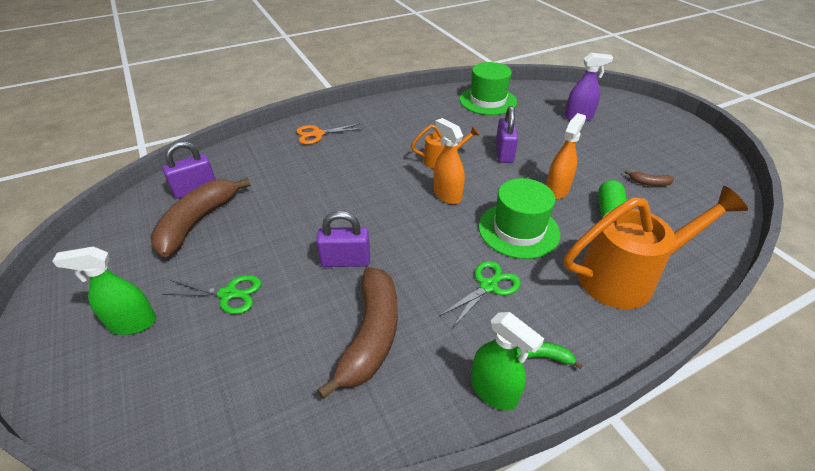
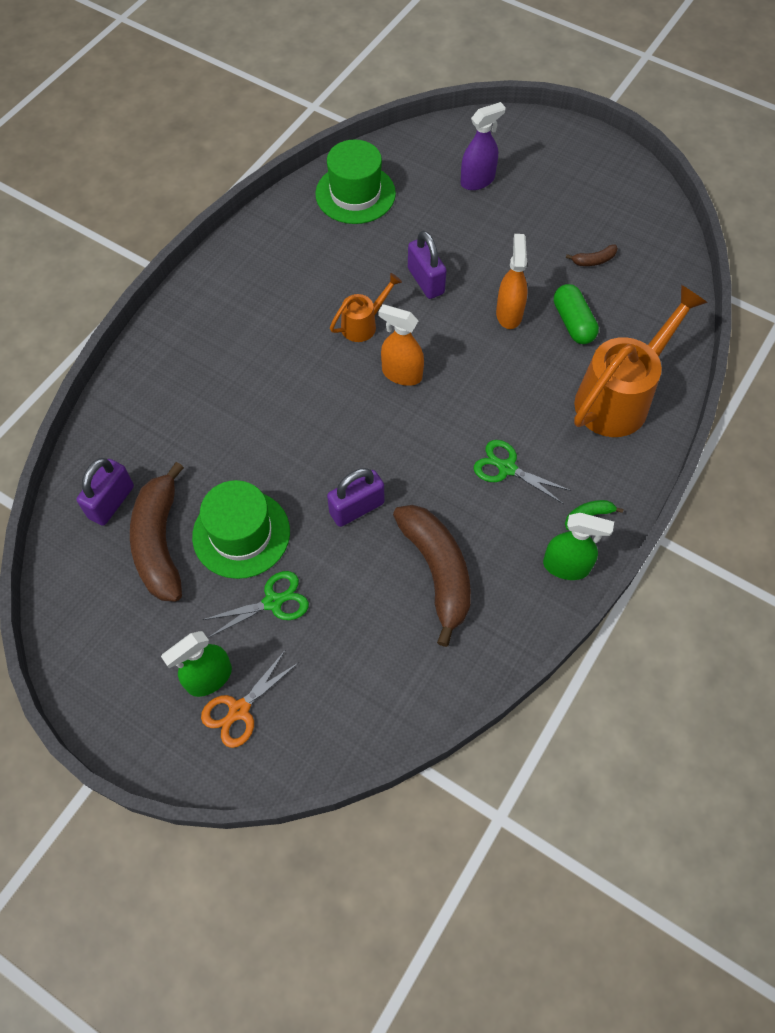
camera: 30 degrees left, 20 degrees up
(318, 134) = (185, 349): orange scissors -> orange scissors (239, 710)
(488, 286) = (507, 468): green scissors -> green scissors turned 75 degrees counterclockwise
(518, 230) = (499, 387): green hat -> green hat (241, 534)

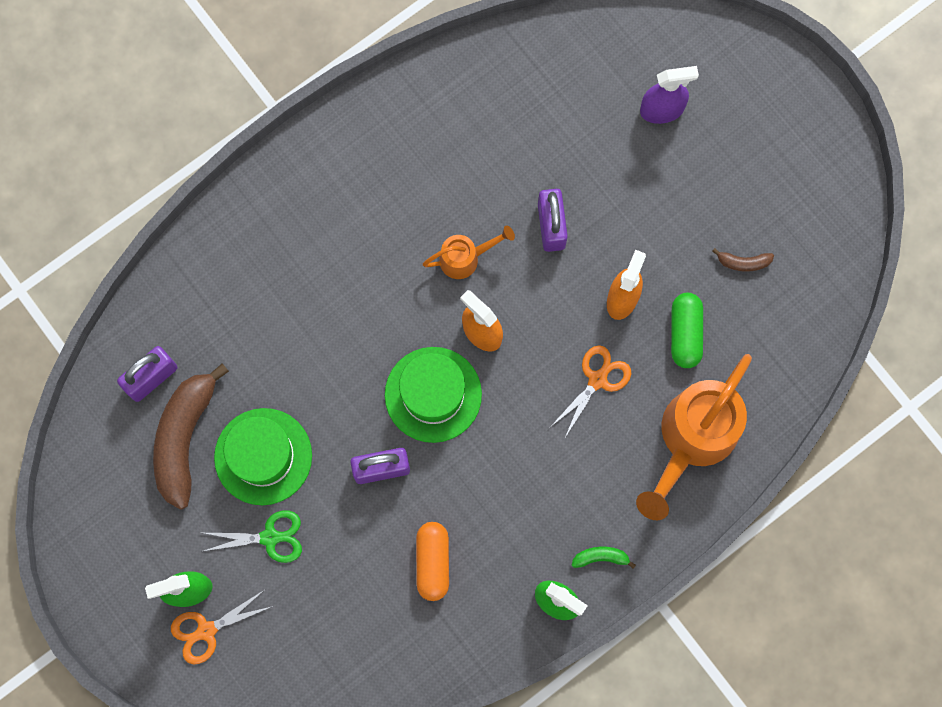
camera: 20 degrees right, 15 degrees up
(355, 194) = (519, 82): green hat -> green hat (433, 394)
(437, 571) = (433, 562): brown banana -> orange capsule
(507, 468) = (544, 478): green scissors -> none
(517, 378) = (597, 380): none -> orange scissors
(619, 397) = (692, 439): orange watering can -> orange watering can turned 150 degrees clockwise

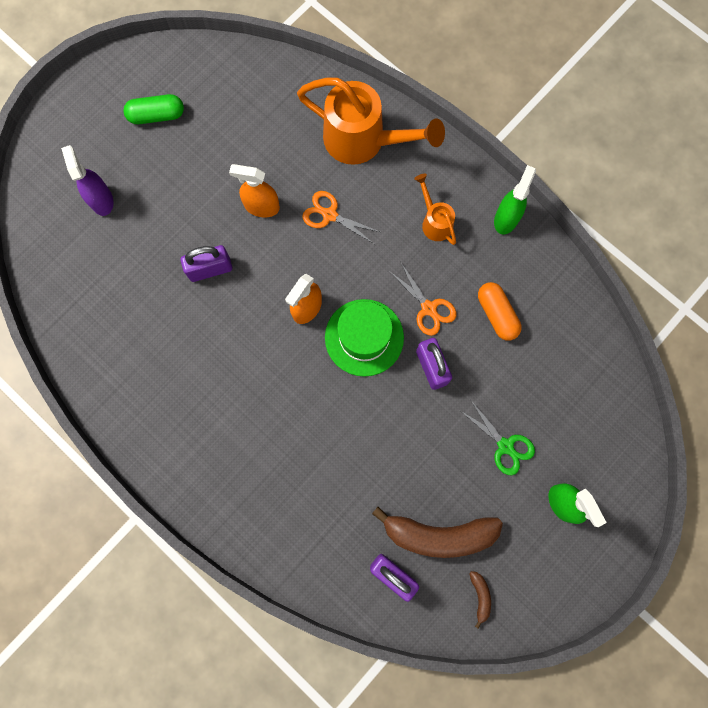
camera: 100 degrees left, 0 degrees up
(206, 630) = (591, 482): orange scissors -> orange scissors (428, 308)
(263, 456) = (441, 465): green hat -> none
(270, 537) = (505, 446): green scissors -> green scissors turned 150 degrees clockwise
(433, 562) = (497, 314): orange capsule -> orange capsule turned 75 degrees clockwise
(465, 258) = (247, 331): orange watering can -> orange watering can (434, 221)
(600, 557) = (466, 192): green banana -> none
(685, 333) = (282, 157): green capsule -> green capsule (157, 115)
(743, 262) = (219, 123): brown banana -> brown banana (480, 596)

